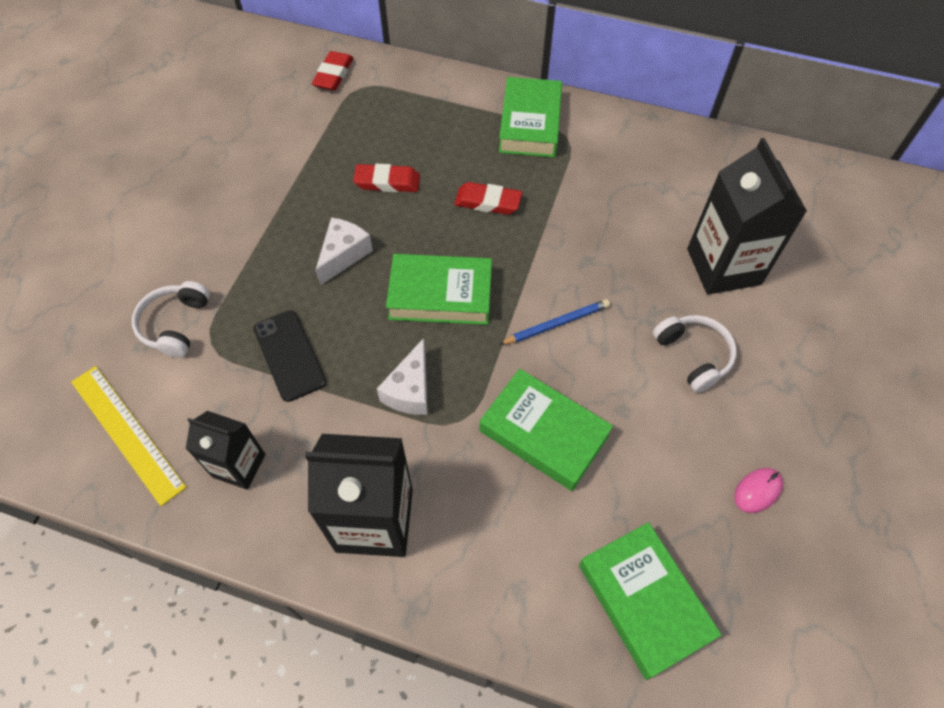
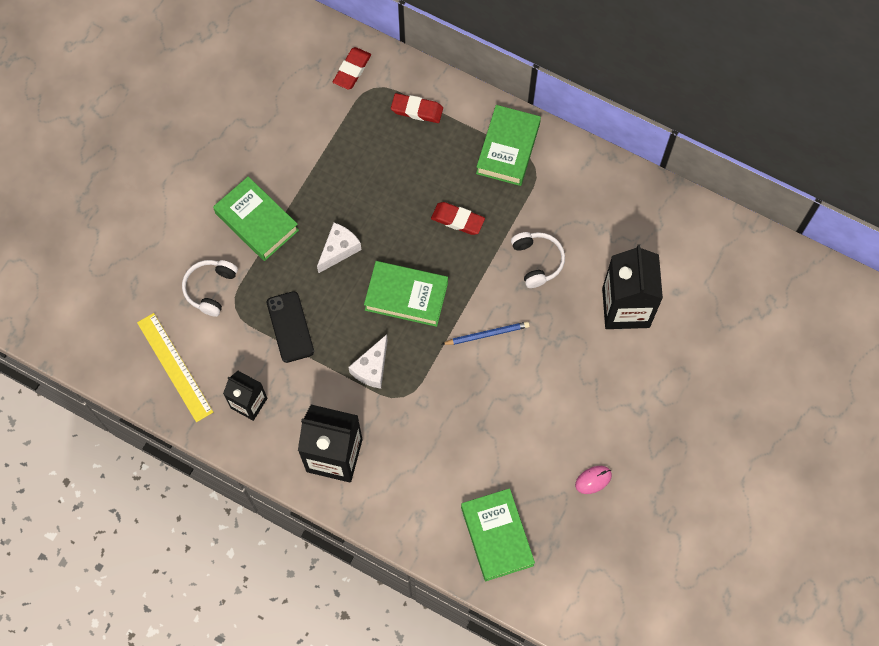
camera: 10 degrees right, 10 degrees up
(387, 182) = (381, 188): red eraser -> red eraser (417, 110)
(543, 433) = (458, 415): green book -> green book (257, 222)
(693, 355) = (580, 376): white headphones -> white headphones (537, 261)

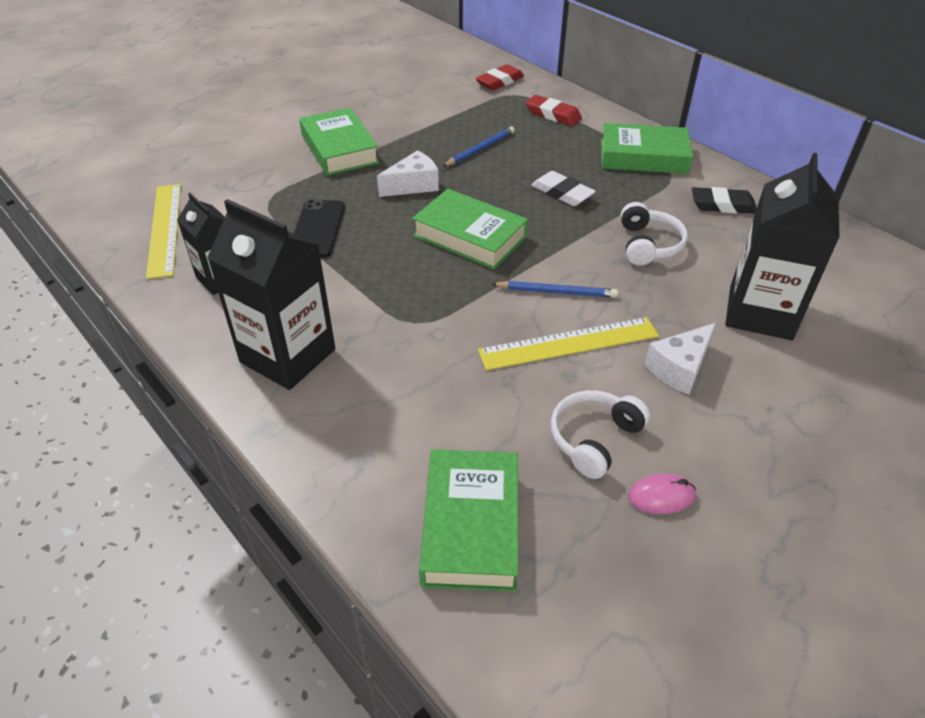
camera: 20 degrees right, 25 degrees down
(210, 289) = (254, 182): white headphones -> white headphones (594, 438)
(372, 368) = (391, 286): white cheese -> white cheese (679, 368)
(373, 183) = (480, 149): none -> blue pencil
(457, 220) = (562, 193): red eraser -> white eraser
(508, 149) = (643, 156): green book -> green book turned 60 degrees clockwise
(509, 380) = (569, 343): none -> yellow ruler
(581, 194) = (722, 205): none -> black eraser

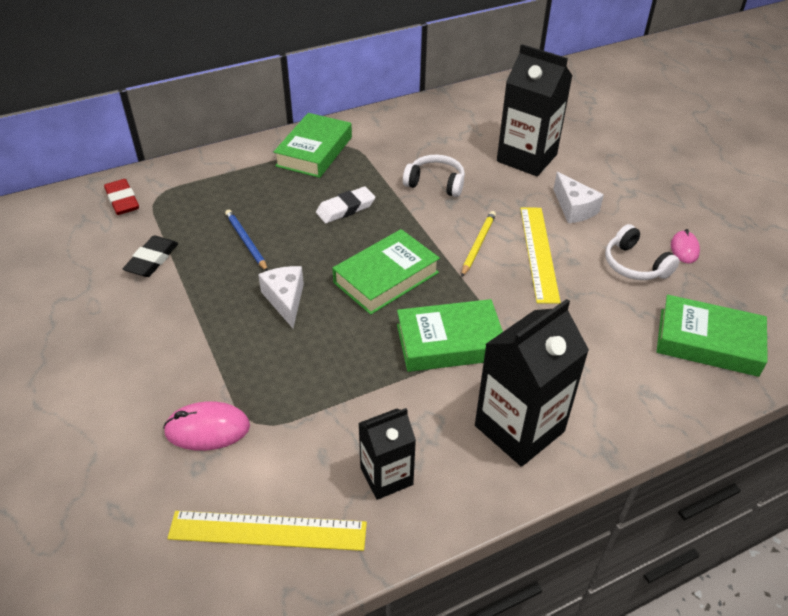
camera: 75 degrees left, 0 degrees up
(258, 180) = (207, 429): none -> pink mouse
(318, 229) = (329, 384): black phone -> none
(339, 149) = (181, 347): green book -> green book (449, 342)
(553, 115) = (213, 182): red eraser -> none
(556, 292) = (478, 244): blue pencil -> yellow pencil
(722, 205) = (400, 134): black eraser -> black eraser (152, 260)

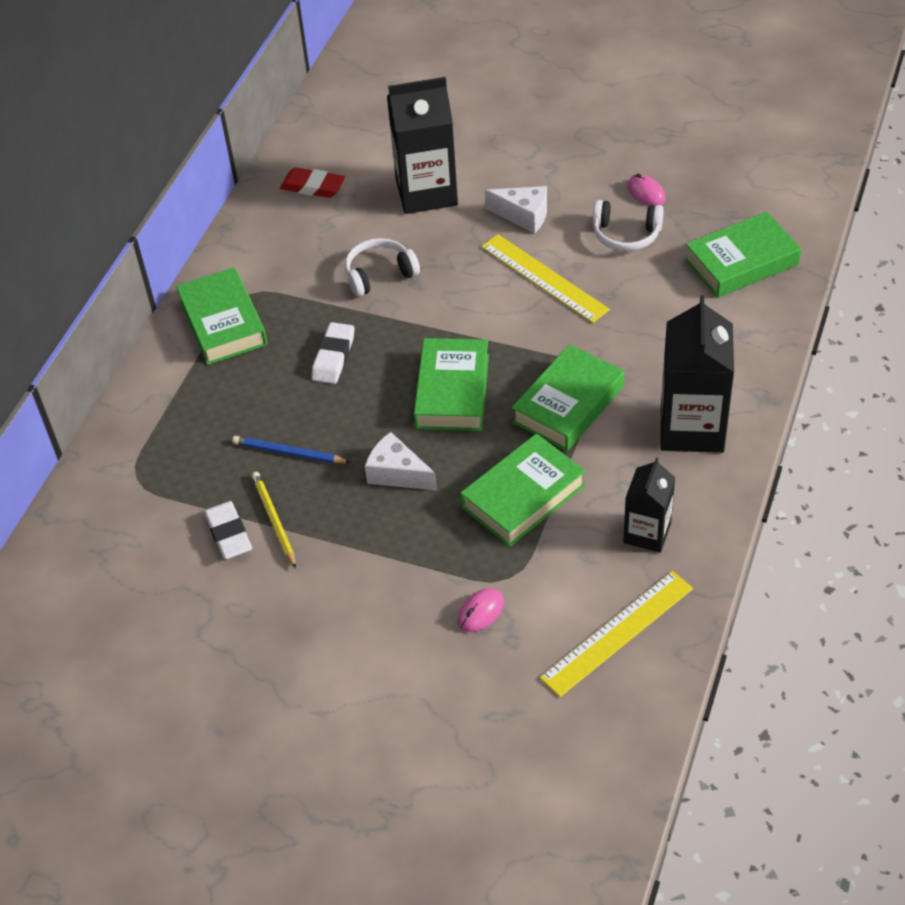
camera: 40 degrees left, 5 degrees up
(122, 200) = (108, 507): red eraser -> red eraser (313, 187)
(152, 260) = (228, 534): black eraser -> white eraser
(207, 429) = (480, 612): pink mouse -> pink mouse, size x0.65
(338, 377) = (523, 496): none -> green book
(478, 244) = (488, 306): yellow pencil -> yellow pencil (274, 520)

